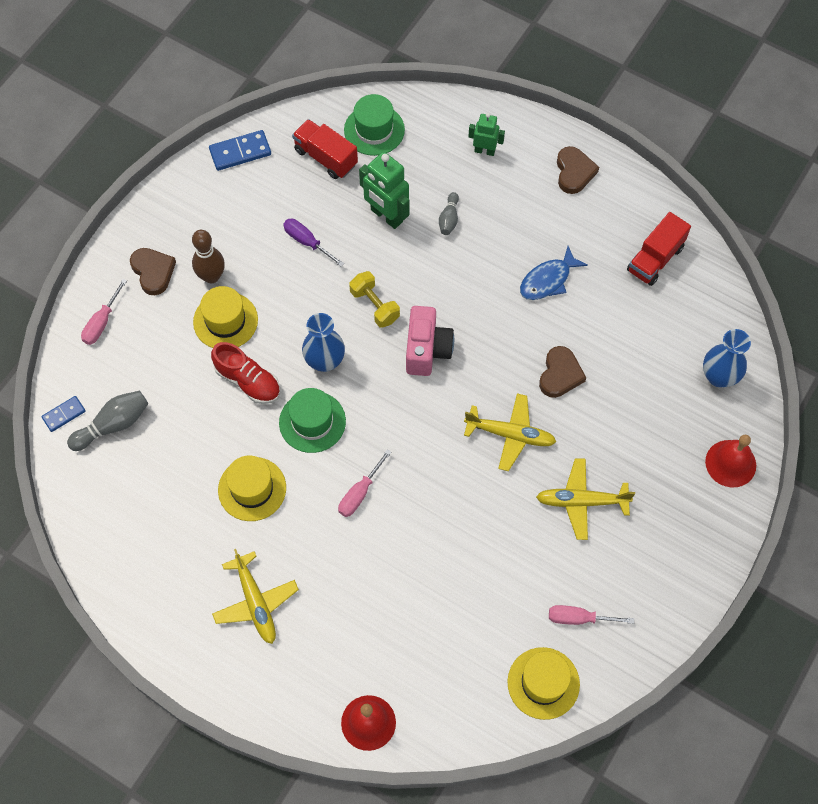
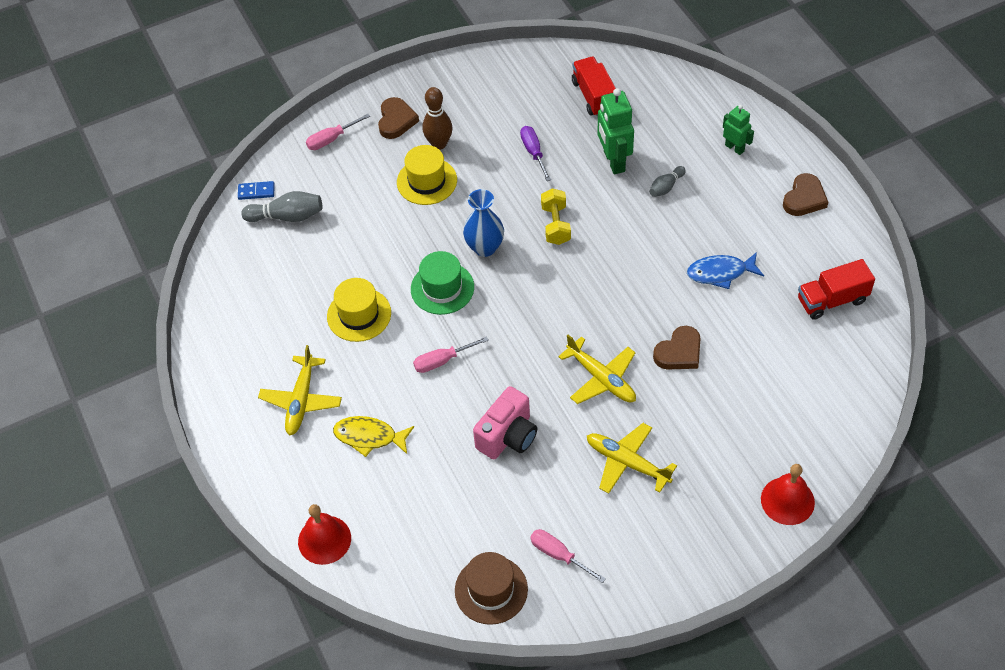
camera: 35 degrees right, 10 degrees down
(240, 152) = (527, 63): blue domino -> none
(248, 381) = (413, 234): red shoe -> none
(342, 602) = (369, 437): none -> yellow fish
(374, 130) = (649, 92): green hat -> none
(427, 350) = (576, 279): pink camera -> pink camera (508, 436)
(543, 683) = (491, 590): yellow hat -> brown hat
(719, 376) = (826, 423): blue vase -> none

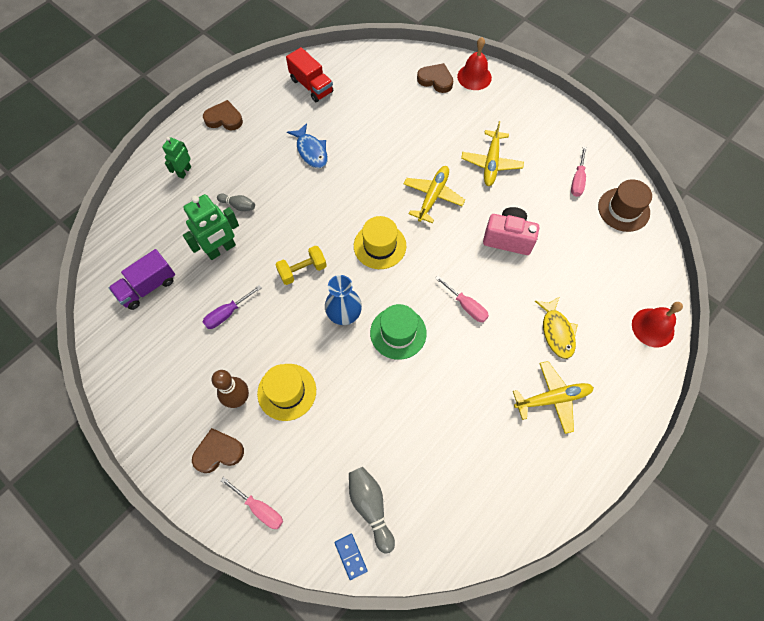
camera: 115 degrees left, 10 degrees up
(359, 315) = (451, 389): yellow hat -> yellow hat (380, 246)
(594, 96) = (148, 287): red truck -> purple truck
(679, 352) = (390, 157): brown heart -> brown heart (436, 80)

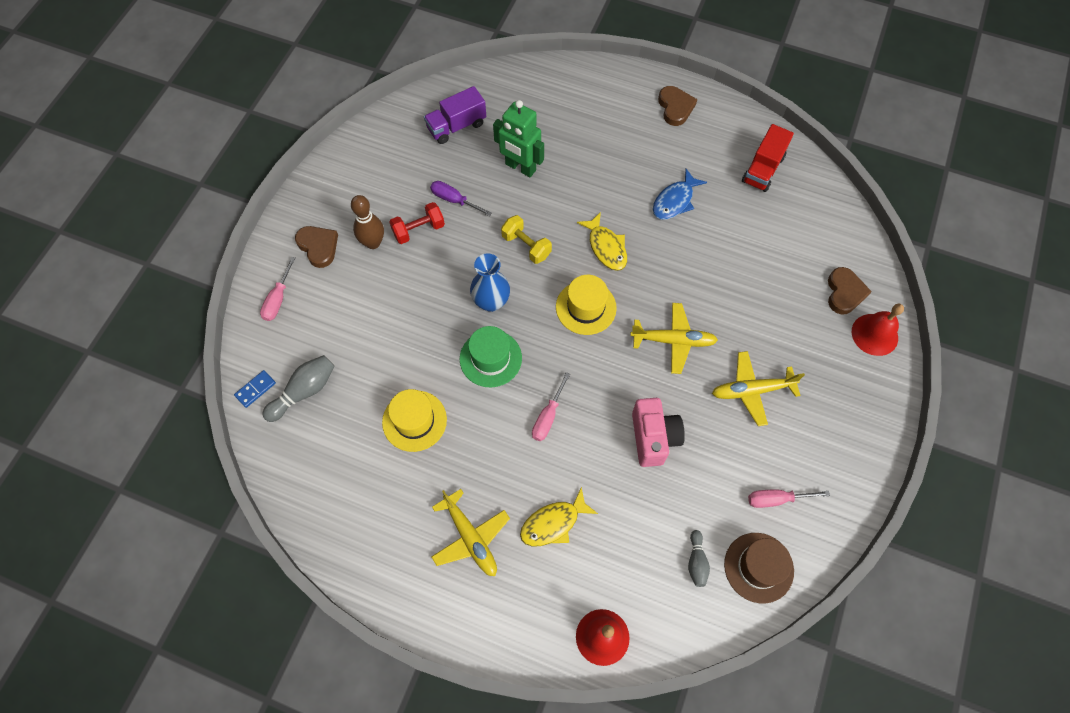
camera: 70 degrees right, 0 degrees up
(148, 287) = (456, 126): purple truck -> purple truck turned 60 degrees counterclockwise
(184, 171) = (594, 101): green robot -> none
(238, 206) = (576, 162): grey bowling pin -> grey bowling pin (696, 561)
(244, 353) = (418, 230): none -> red dumbbell
(287, 392) = (393, 280): yellow hat -> yellow hat (414, 421)
(331, 212) = (606, 247): none -> yellow fish

